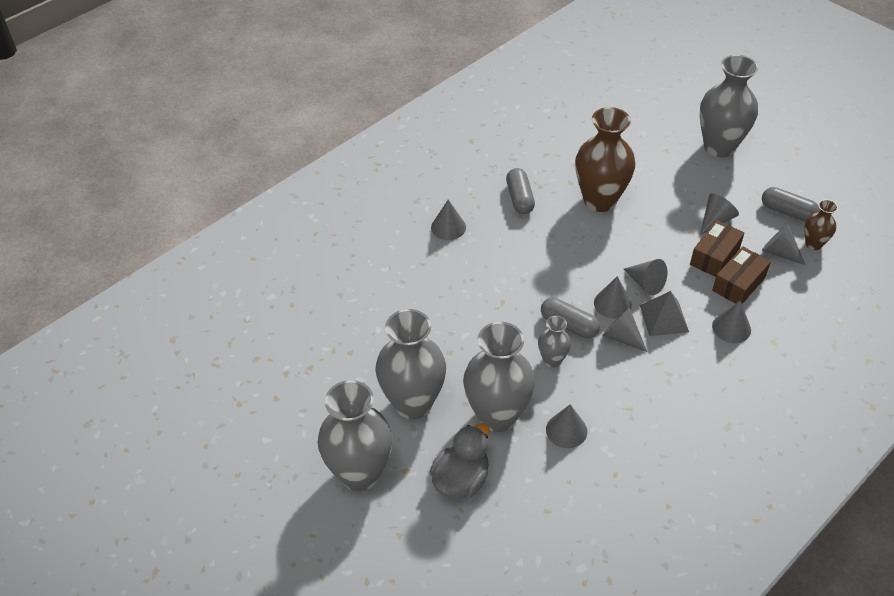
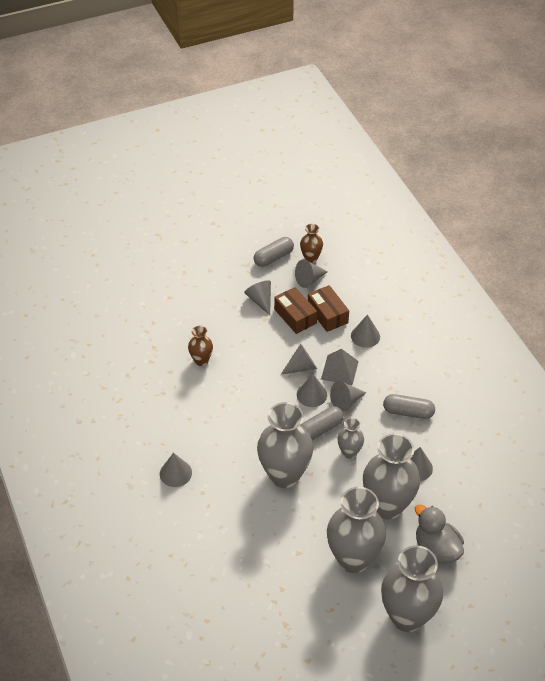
camera: 70 degrees left, 0 degrees up
(519, 198) = (169, 412): grey capsule -> grey capsule (408, 412)
(599, 200) = (201, 360): brown vase -> brown vase, size x0.49
(719, 147) = (185, 265): grey vase -> grey vase (284, 475)

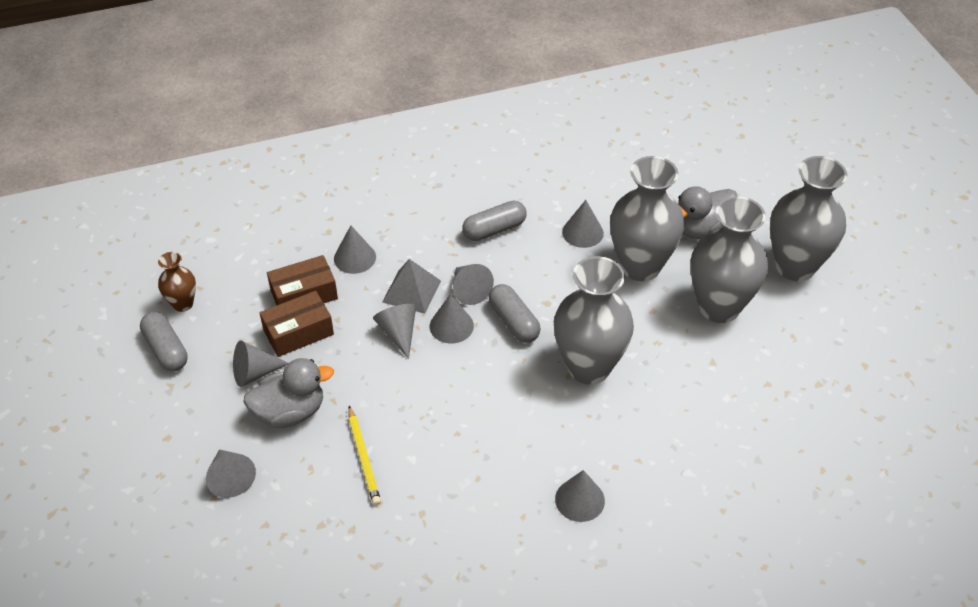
camera: 85 degrees left, 0 degrees up
(201, 360) = (363, 457): brown vase -> yellow pencil
(232, 321) = (290, 412): none -> grey duck
(309, 279) = (227, 309): grey cone -> grey cone (231, 478)
(349, 452) = (555, 295): grey vase -> none
(408, 412) = (494, 229): grey capsule -> grey capsule turned 45 degrees clockwise

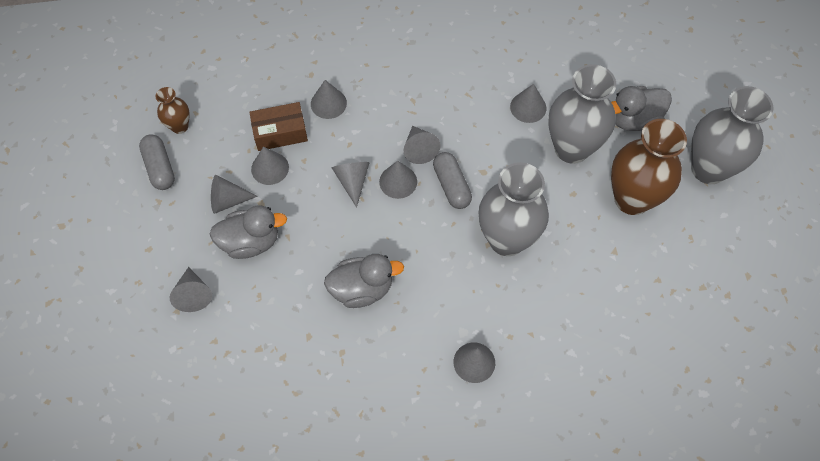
camera: 10 degrees right, 15 degrees up
(298, 332) = (270, 168): brown box -> grey cone
(363, 457) = (303, 293): yellow pencil -> none
(411, 291) = (370, 143): grey pyramid -> none
(432, 442) = (362, 289): none -> grey duck
(494, 229) = (452, 93): grey capsule -> none
(719, 307) = (632, 199): grey vase -> brown vase

